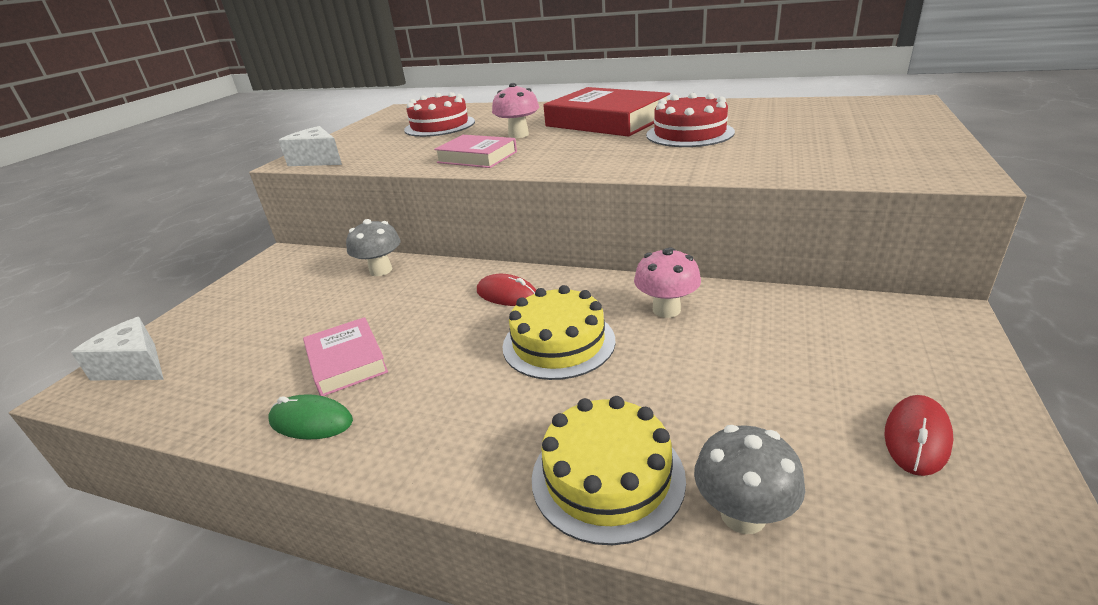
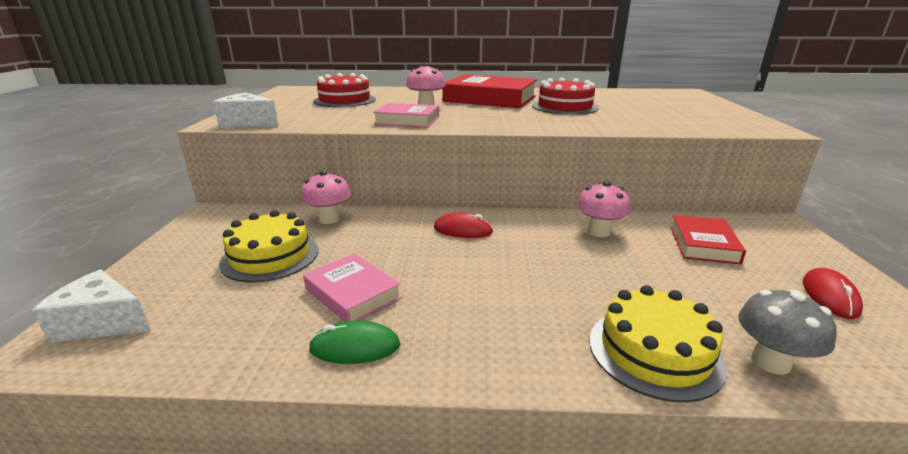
camera: 20 degrees left, 5 degrees down
(381, 270) = (329, 219): grey mushroom -> pink mushroom
(558, 343) = (535, 261): yellow cake -> yellow cake (270, 256)
(794, 340) = (703, 244): none -> red book

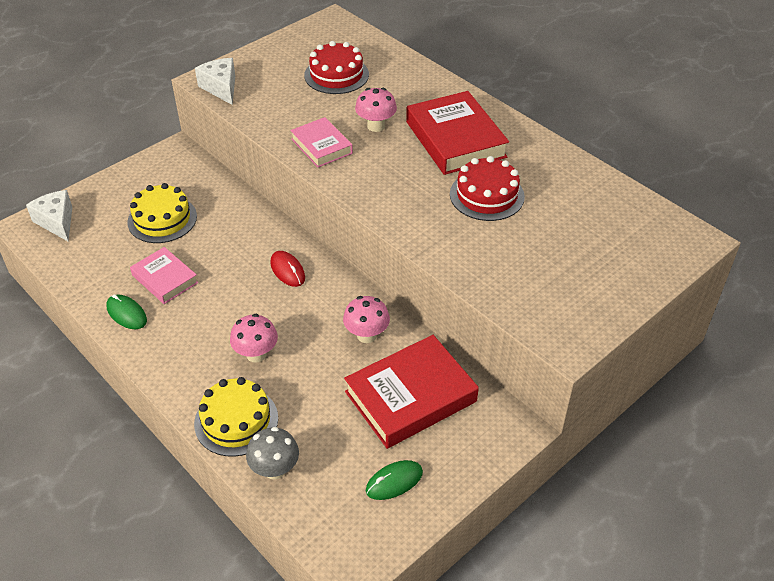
camera: 45 degrees right, 20 degrees up
(329, 219) = (229, 203): pink mushroom -> pink mushroom (256, 354)
(352, 293) = (165, 279): pink book -> pink book turned 45 degrees counterclockwise
(703, 244) = (410, 397): red book -> red book, size x1.72
(829, 296) = (394, 481): red mouse -> green mouse

